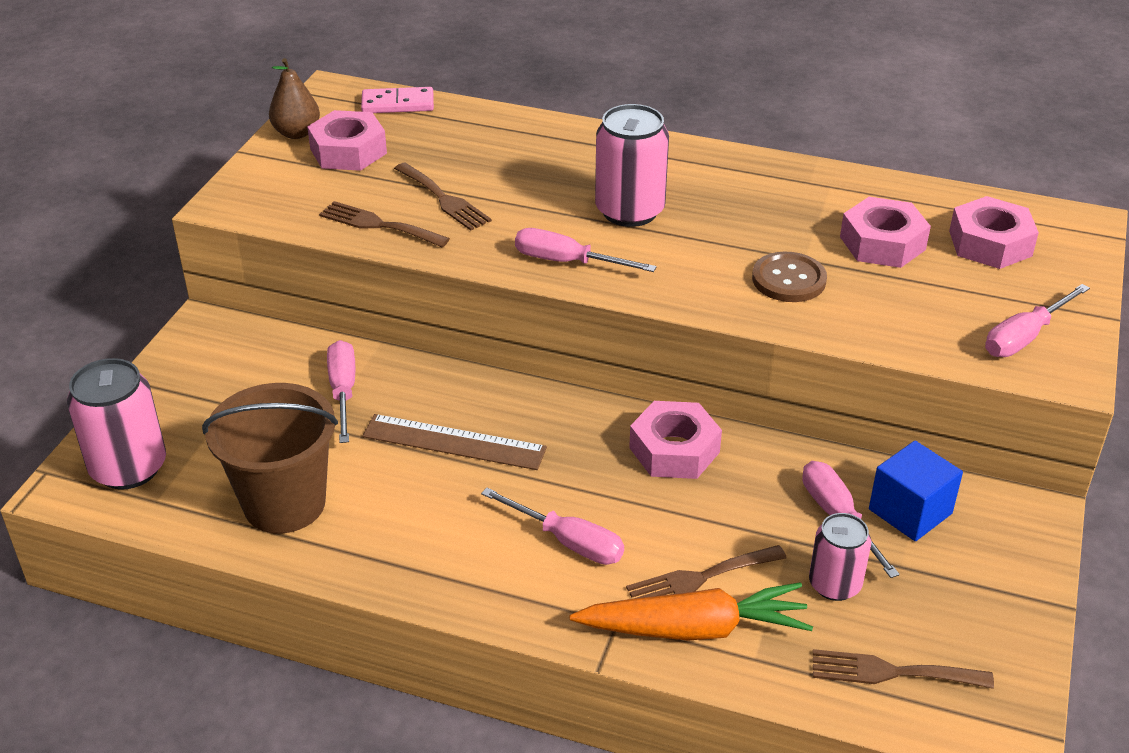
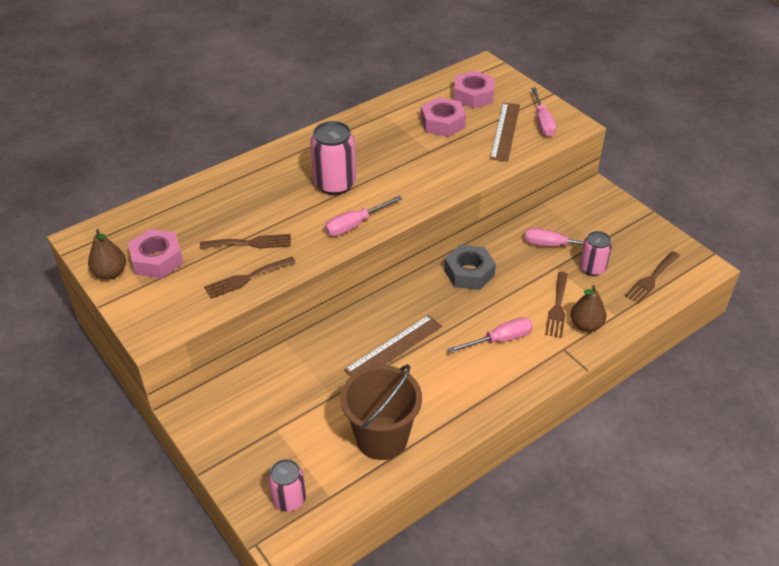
camera: 55 degrees left, 5 degrees up
(128, 468) = (289, 499): pink can -> pink can, size x0.63
(343, 391) = (312, 374): pink screwdriver -> none
(397, 104) = (132, 219): pink domino -> none
(674, 450) = (469, 273): pink nut -> grey nut
(694, 629) = (586, 325): orange carrot -> brown pear
(789, 279) = (441, 163): brown button -> none
(910, 511) = (568, 223): blue cube -> none
(946, 308) = (505, 131): none -> brown ruler

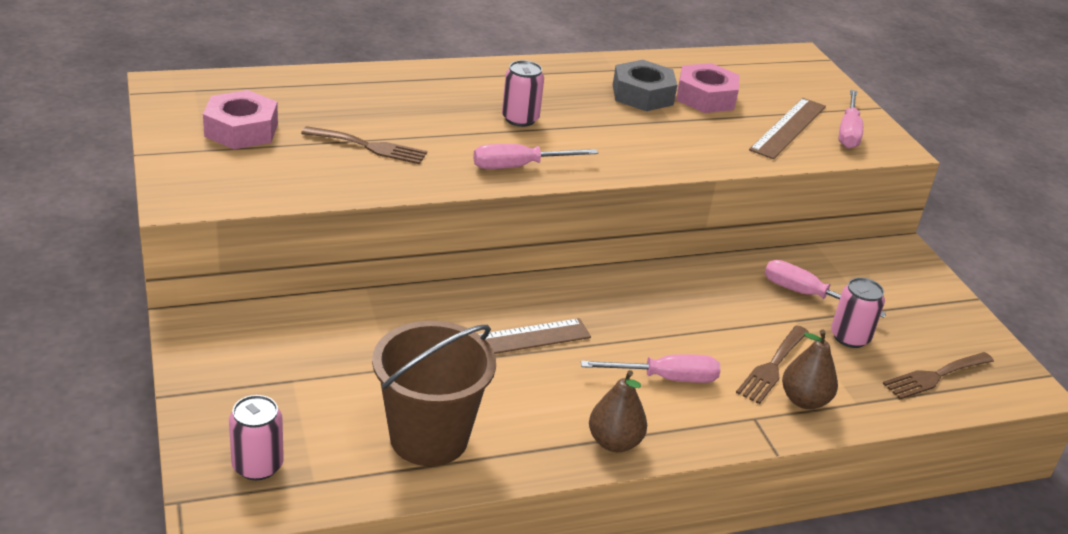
camera: 15 degrees right, 10 degrees down
(110, 273) = (175, 126): brown pear -> brown pear (614, 442)
(246, 278) = (339, 180): brown fork -> none
(335, 184) = (520, 119): pink can -> pink can, size x0.63
(469, 273) = (664, 289): grey nut -> grey nut (642, 95)
(473, 95) = (765, 81): pink nut -> none

